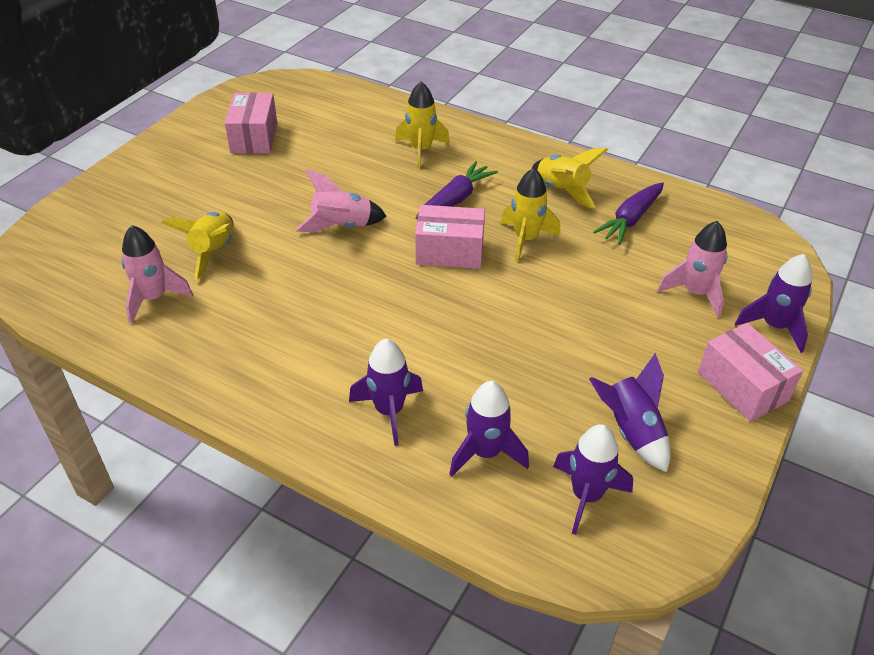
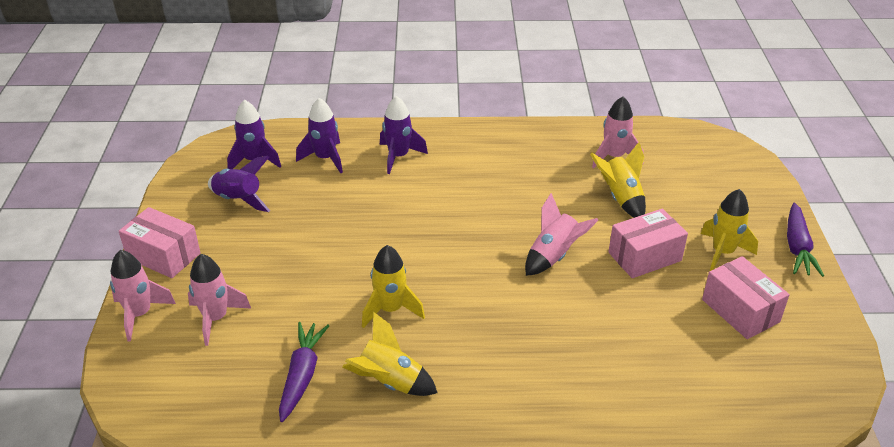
camera: 150 degrees right, 5 degrees down
(421, 150) = (571, 371): yellow rocket -> yellow rocket (722, 252)
(449, 252) = (447, 271): pink box -> pink box (644, 256)
(455, 199) = (485, 325): purple carrot -> purple carrot (797, 247)
(774, 326) = (140, 314): purple rocket -> pink rocket

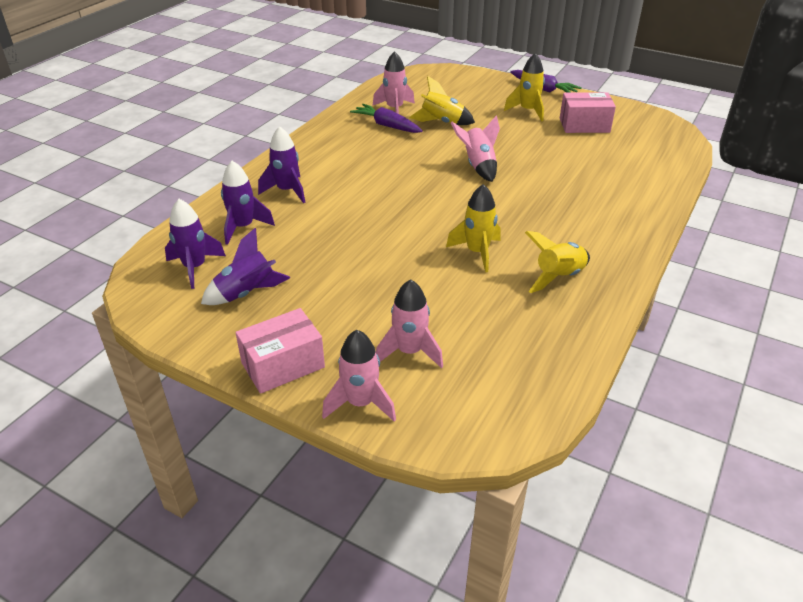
camera: 60 degrees left, 0 degrees up
(302, 375) = (521, 319): purple carrot -> purple carrot (387, 125)
(644, 256) = (509, 136): pink box -> none

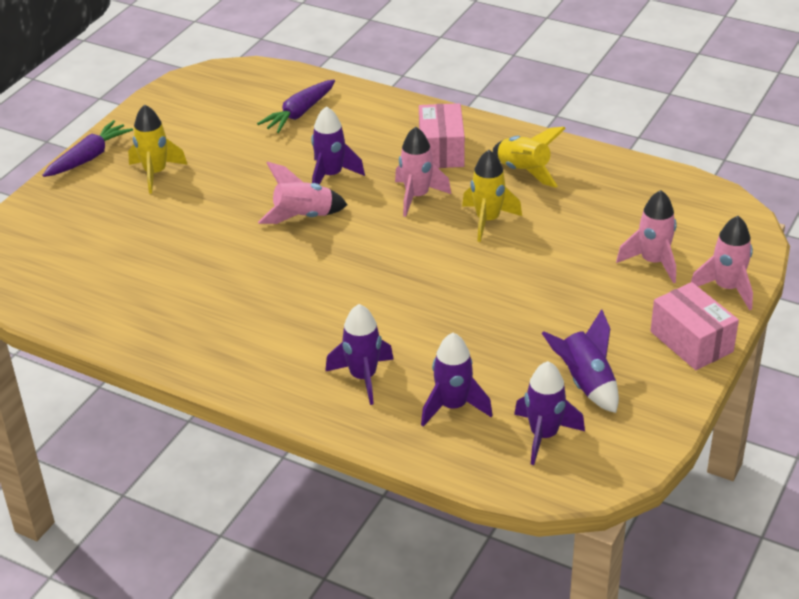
camera: 90 degrees left, 0 degrees up
(387, 125) = (181, 297): purple carrot -> purple carrot (299, 113)
(394, 109) = (128, 292): pink rocket -> pink rocket (417, 196)
(441, 122) = (179, 247): yellow rocket -> none
(535, 177) = (331, 176): none -> purple rocket
(584, 125) = (203, 133): pink box -> pink box (441, 151)

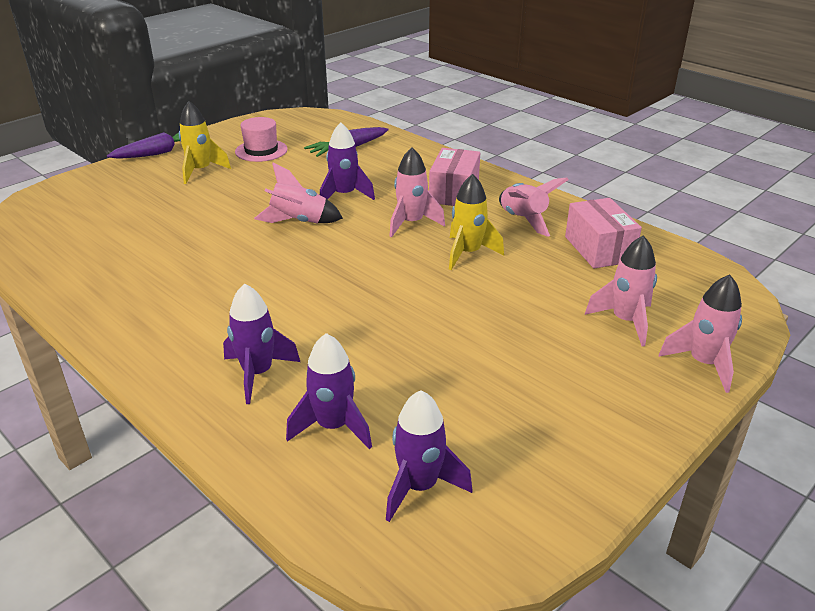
camera: 15 degrees right, 5 degrees down
(204, 133) = (261, 150): none -> pink hat
(524, 171) = (523, 220): yellow rocket -> pink rocket
(585, 383) = (497, 434): purple rocket -> none
(691, 341) = (644, 414): pink box -> pink box (599, 249)

